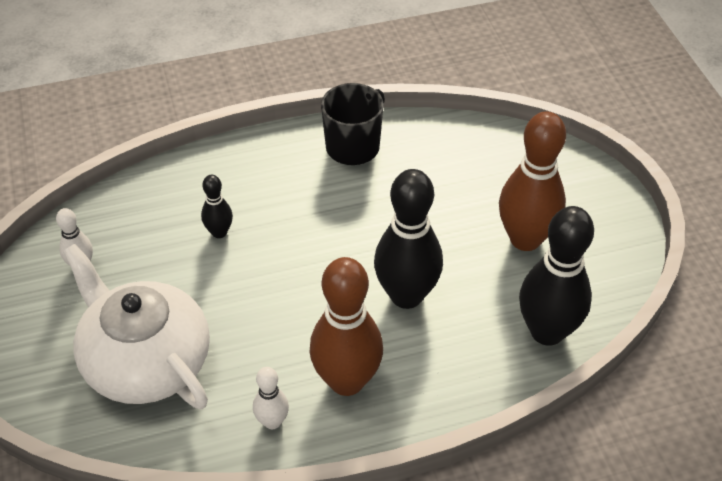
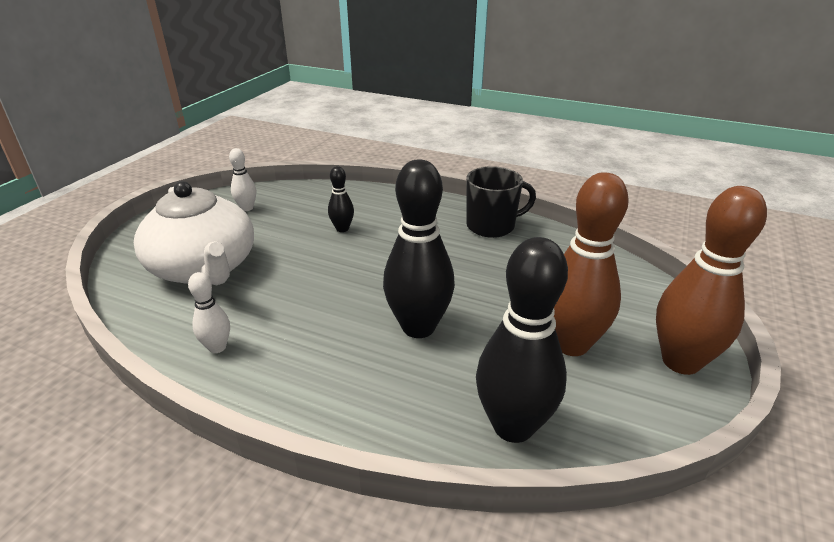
camera: 40 degrees right, 15 degrees down
(145, 361) = (204, 268): white teapot -> white teapot turned 150 degrees clockwise
(347, 381) = (300, 355): brown bowling pin -> brown bowling pin (681, 361)

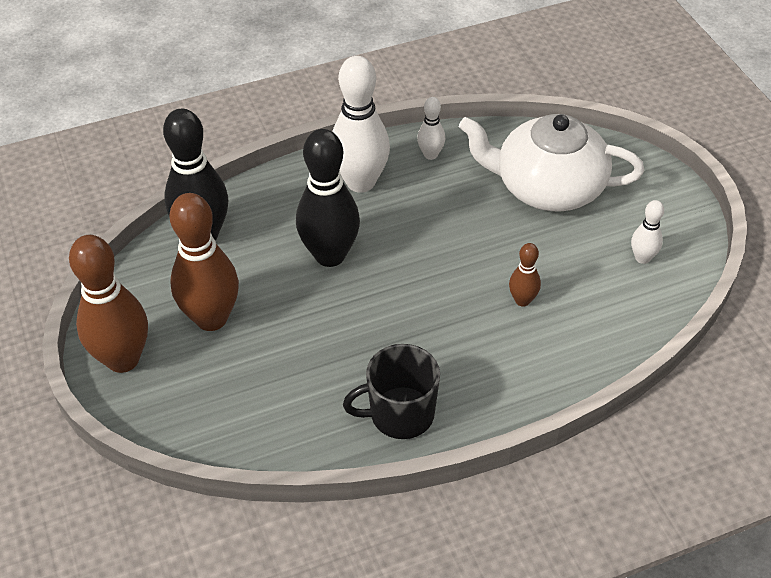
camera: 135 degrees right, 15 degrees up
(306, 367) = (360, 182): none -> white bowling pin
(342, 229) = (522, 300): black bowling pin -> brown bowling pin
(492, 226) = (400, 414): black mug -> black mug turned 45 degrees clockwise

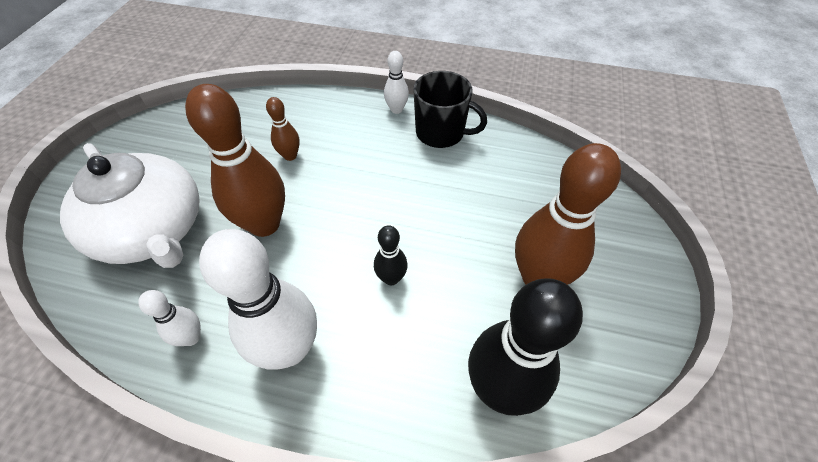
camera: 145 degrees left, 5 degrees up
(123, 359) = (638, 283): brown bowling pin -> brown bowling pin (264, 224)
(330, 255) = (391, 278): black bowling pin -> black bowling pin, size x0.48
(642, 258) = (181, 138): white bowling pin -> white bowling pin (396, 109)

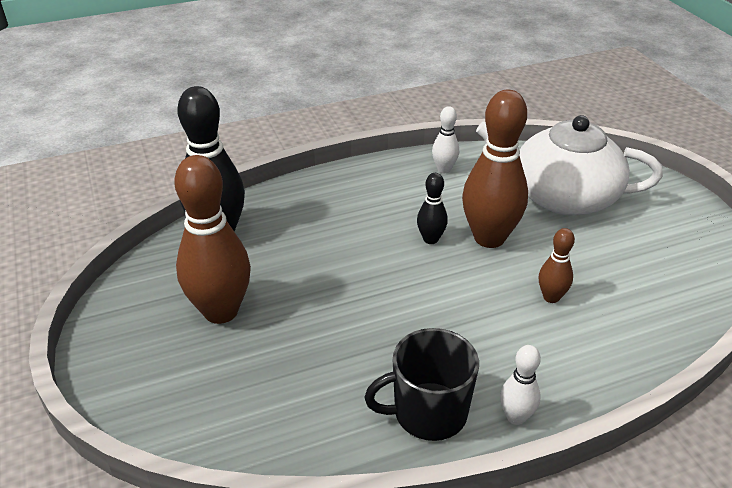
camera: 145 degrees right, 15 degrees down
(289, 349) = (377, 191): white bowling pin -> none
(391, 278) = (347, 253): black bowling pin -> black bowling pin (430, 239)

